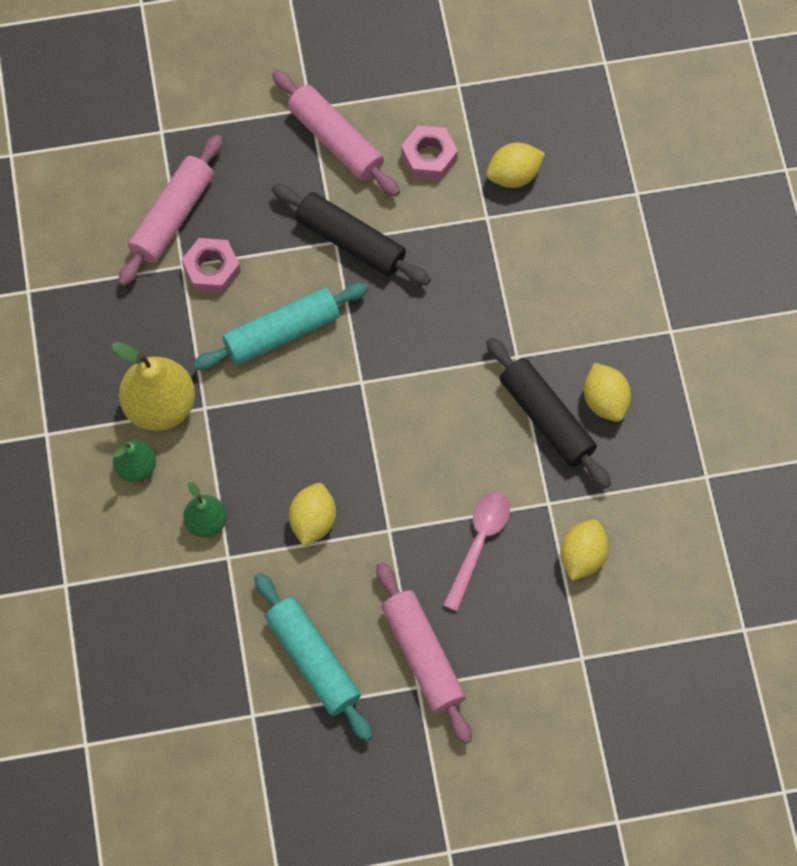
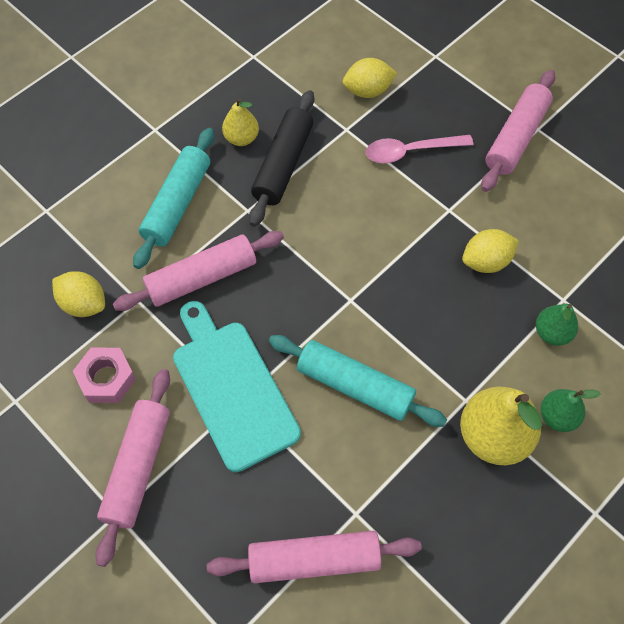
camera: 125 degrees left, 5 degrees down
(212, 270) = (340, 485): pink nut -> none
(313, 660) = (580, 198): turquoise rolling pin -> turquoise rolling pin (177, 204)
(350, 241) = (232, 388): black rolling pin -> turquoise cutting board
(472, 278) = (201, 278): none -> pink rolling pin
(605, 401) = (241, 138): yellow lemon -> yellow pear

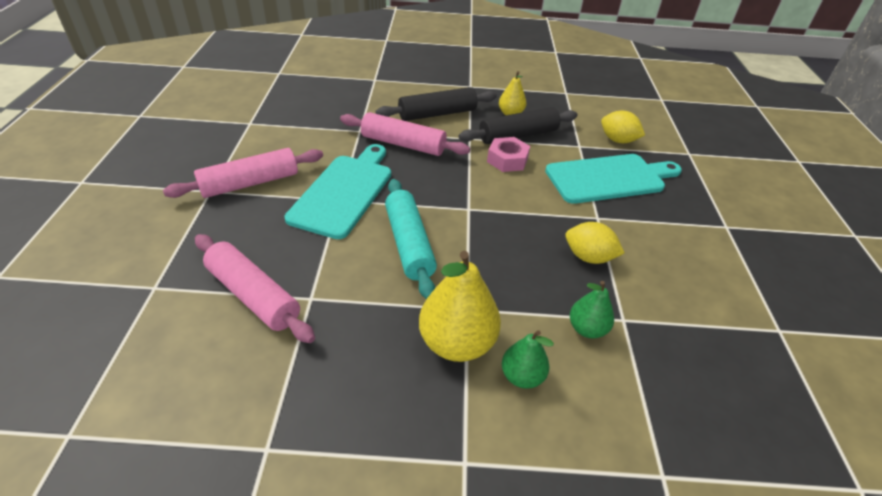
camera: 45 degrees right, 20 degrees down
(84, 304) = (335, 115): yellow lemon -> none
(106, 378) = (297, 144): pink nut -> pink nut (507, 160)
(177, 204) = (437, 114): turquoise rolling pin -> black rolling pin
(411, 151) = (609, 178): pink spoon -> turquoise cutting board
(516, 138) = (701, 219): pink rolling pin -> none

